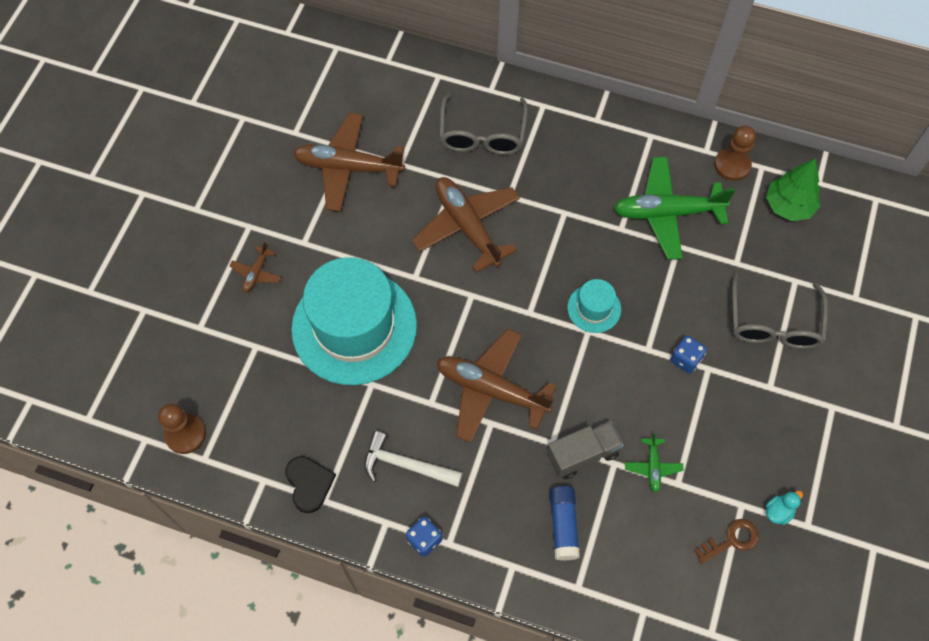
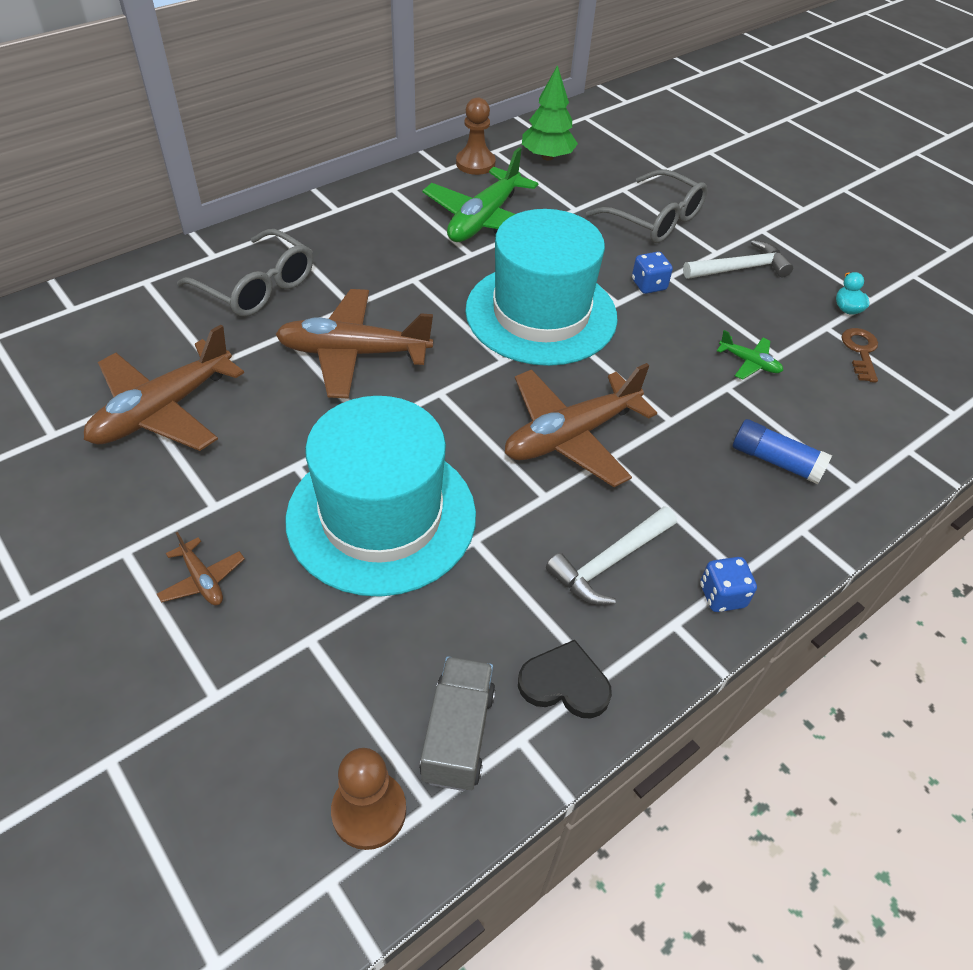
camera: 60 degrees left, 15 degrees down
(582, 454) = (701, 405): grey truck -> grey truck (457, 734)
(594, 308) = (541, 314): turquoise hat -> turquoise hat, size x2.31
(763, 413) = (740, 268): none -> white hammer

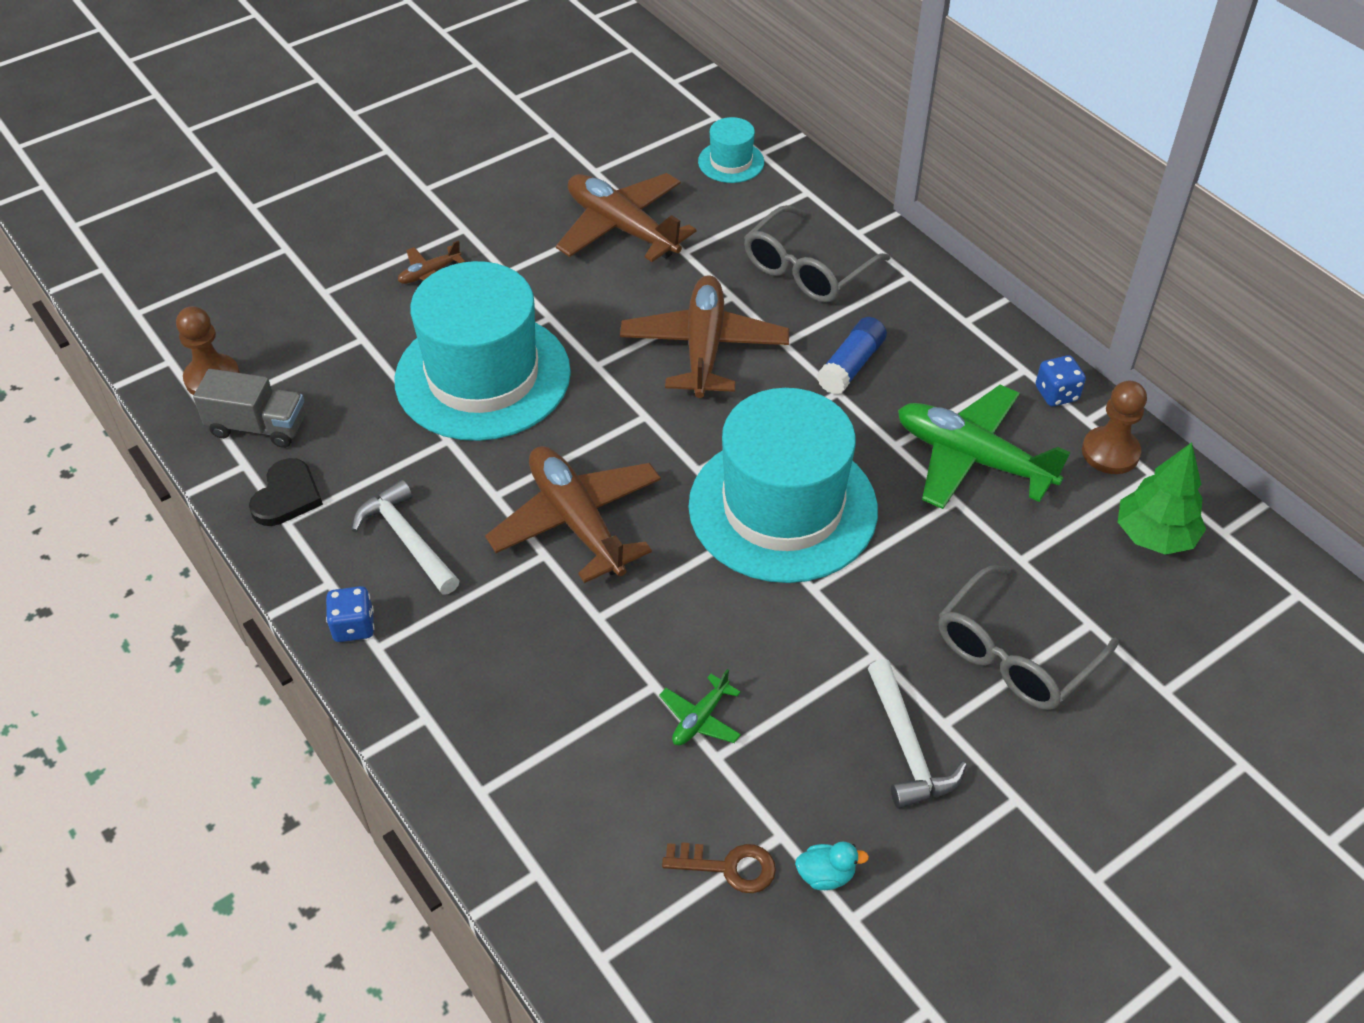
camera: 95 degrees right, 0 degrees up
(78, 329) = (731, 162): none -> turquoise hat
(648, 285) = (853, 627): blue dice -> blue dice (1056, 394)
(775, 461) = (527, 712): blue glue stick -> blue glue stick (851, 366)

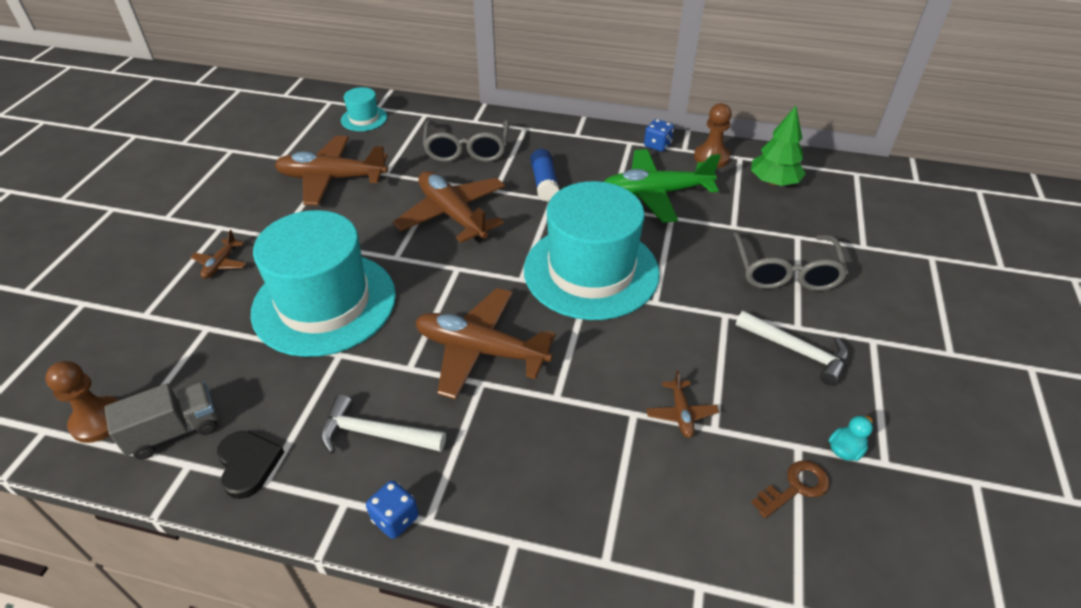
camera: 40 degrees left, 5 degrees down
(700, 718) = (681, 413): green plane -> brown plane

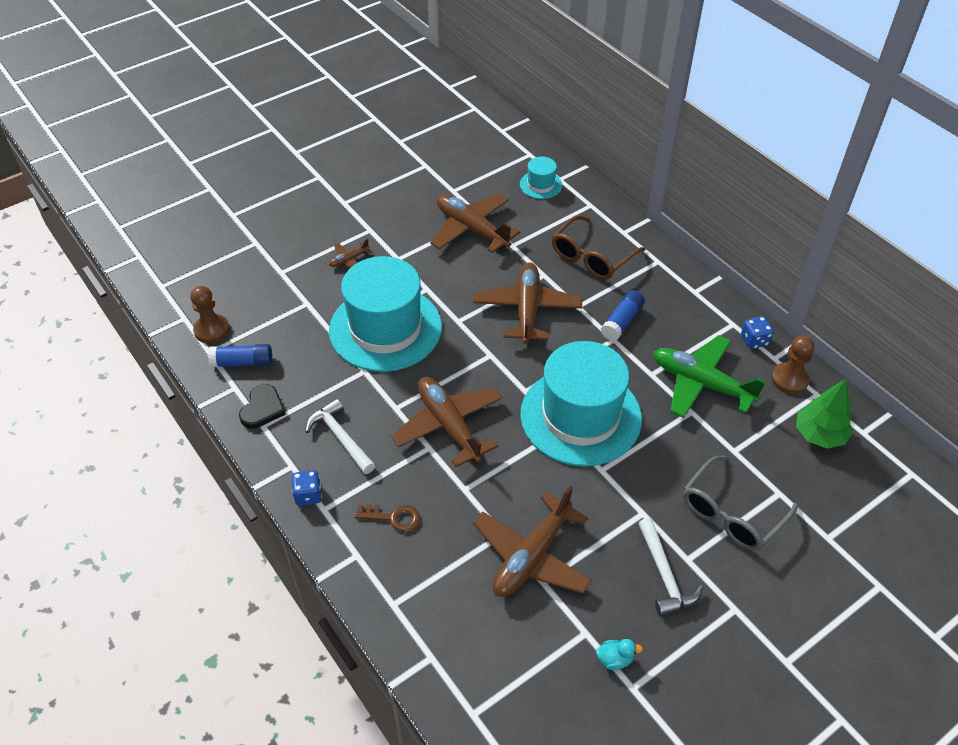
camera: 40 degrees right, 5 degrees up
(174, 431) = (242, 362): grey truck -> blue glue stick
(467, 150) = (591, 257): grey glasses -> brown glasses
(681, 413) = (532, 556): brown plane -> brown plane, size x2.22
(795, 487) = (552, 654): brown key -> brown key (393, 517)

